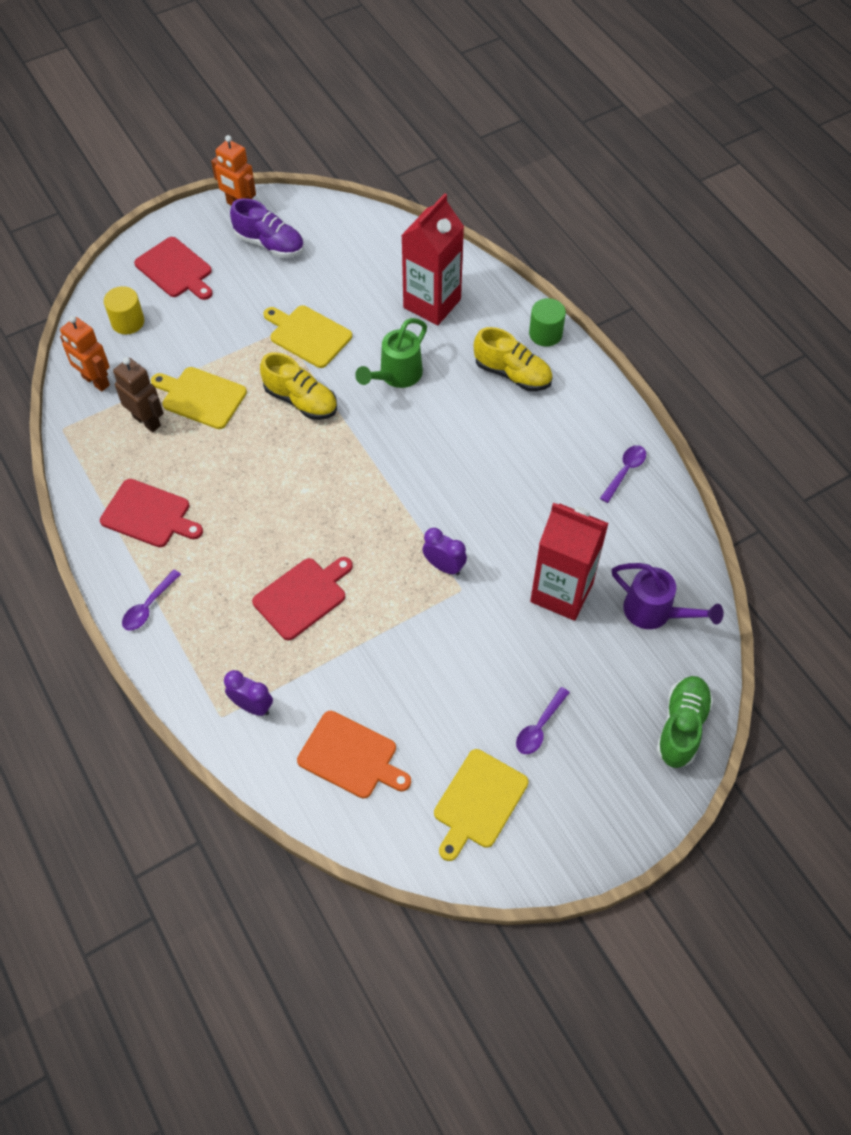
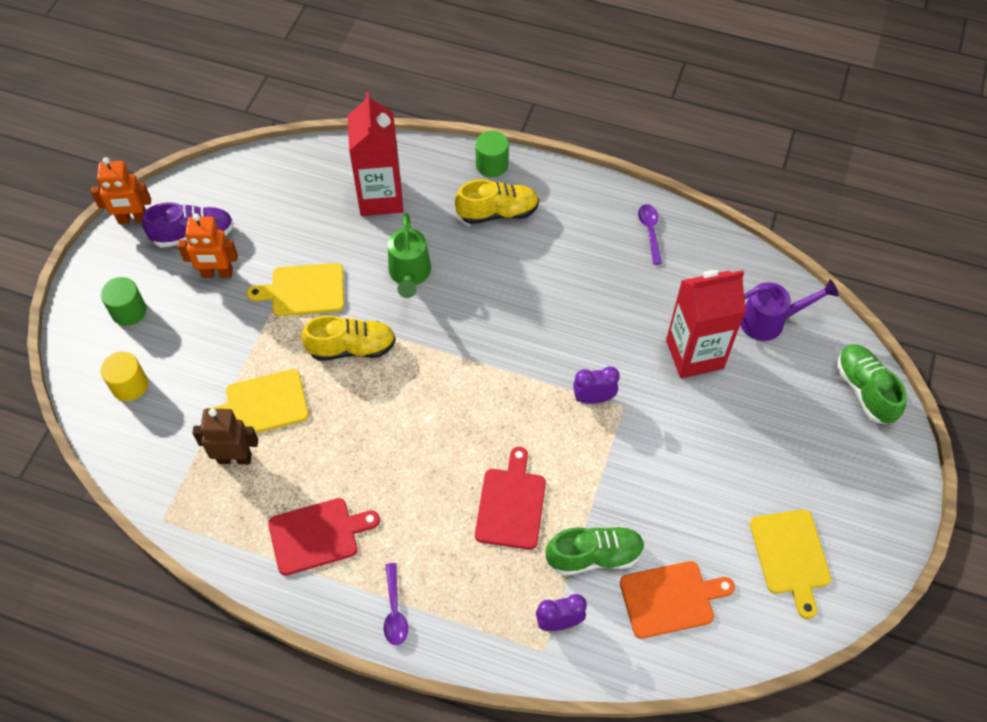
camera: 40 degrees left, 0 degrees up
(95, 381) = (152, 457): orange robot -> orange robot (217, 273)
(175, 269) = (129, 311): red cutting board -> green cylinder
(326, 680) = (594, 556): none -> green shoe
(539, 727) = (776, 466): purple spoon -> none

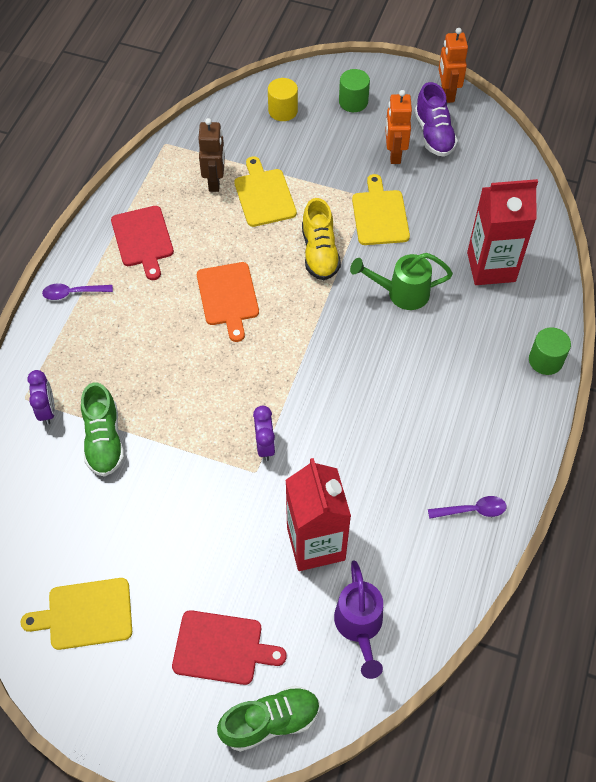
camera: 90 degrees right, 0 degrees up
(498, 212) = (483, 366): yellow shoe -> none
(511, 504) = (159, 375): red cutting board -> red cutting board (222, 648)
(671, 599) = (56, 501): orange cutting board -> orange cutting board (228, 297)

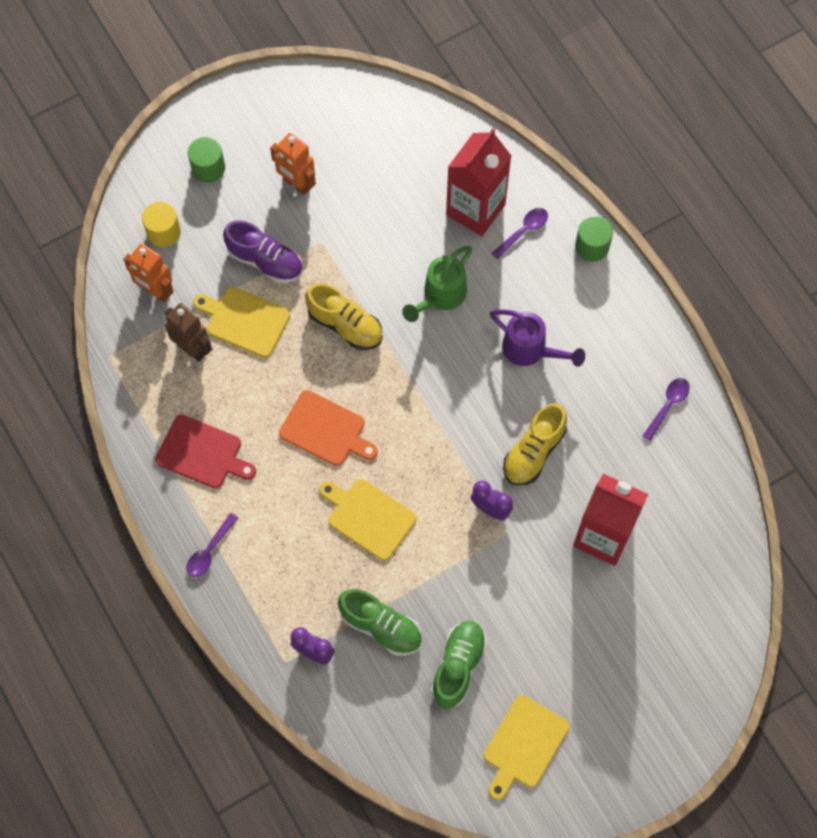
camera: 50 degrees left, 10 degrees up
(222, 648) = (630, 665): red cutting board -> none
(270, 721) = (711, 672): green shoe -> green shoe (458, 666)
(339, 442) = (534, 452): none -> yellow shoe
(359, 626) = (691, 557): purple watering can -> purple watering can (530, 350)
(380, 215) = (349, 248): yellow cutting board -> yellow cutting board (368, 517)
(434, 134) = (304, 136): purple shoe -> purple shoe (265, 261)
(447, 93) = (270, 87): orange robot -> orange robot (155, 291)
(508, 308) = (523, 231): none -> purple spoon

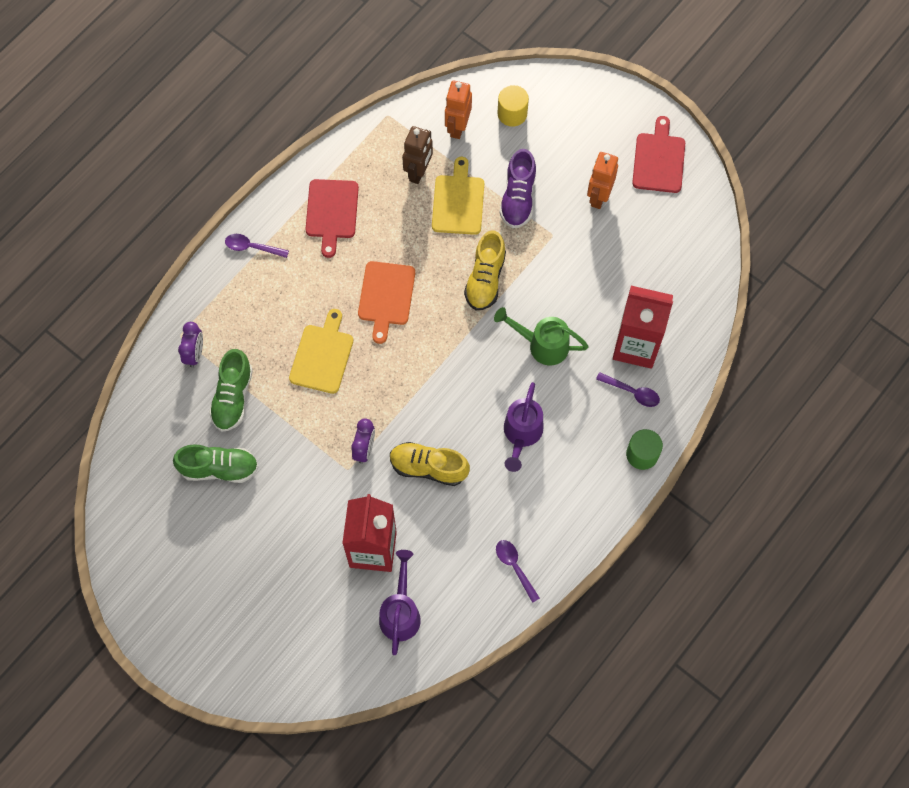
camera: 70 degrees right, 0 degrees up
(208, 168) = (584, 125): green cylinder -> none
(279, 113) = (659, 160): none -> red cutting board
(523, 745) = (169, 542): yellow cutting board -> none
(668, 405) = (514, 567): purple spoon -> purple spoon turned 135 degrees counterclockwise
(679, 531) = (400, 612): none -> purple watering can

